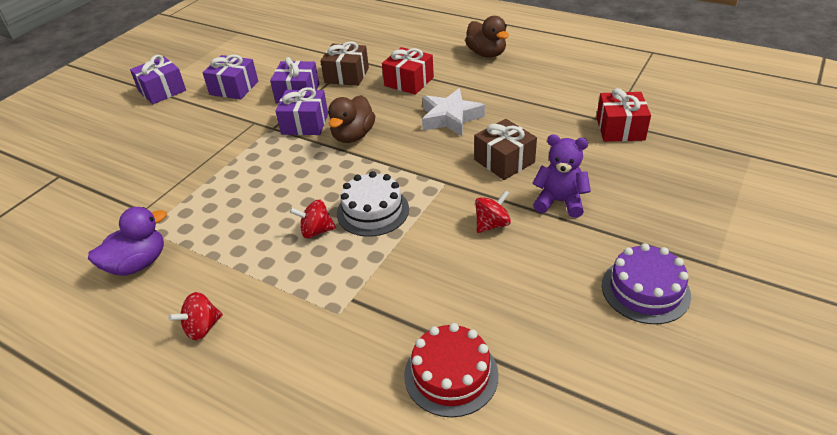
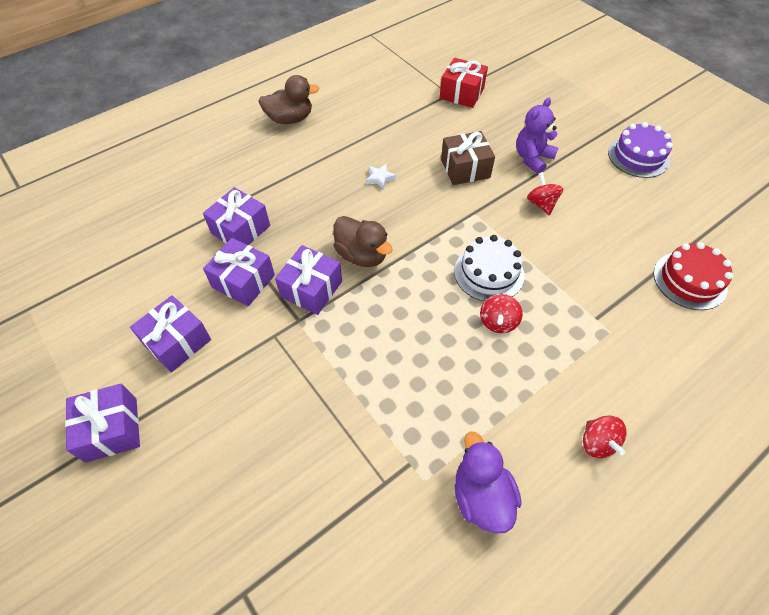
camera: 70 degrees left, 15 degrees up
(346, 75) = (241, 229): brown gift -> purple gift
(409, 82) = (295, 186): red gift -> none
(450, 118) = (380, 178): white star -> white star, size x0.48

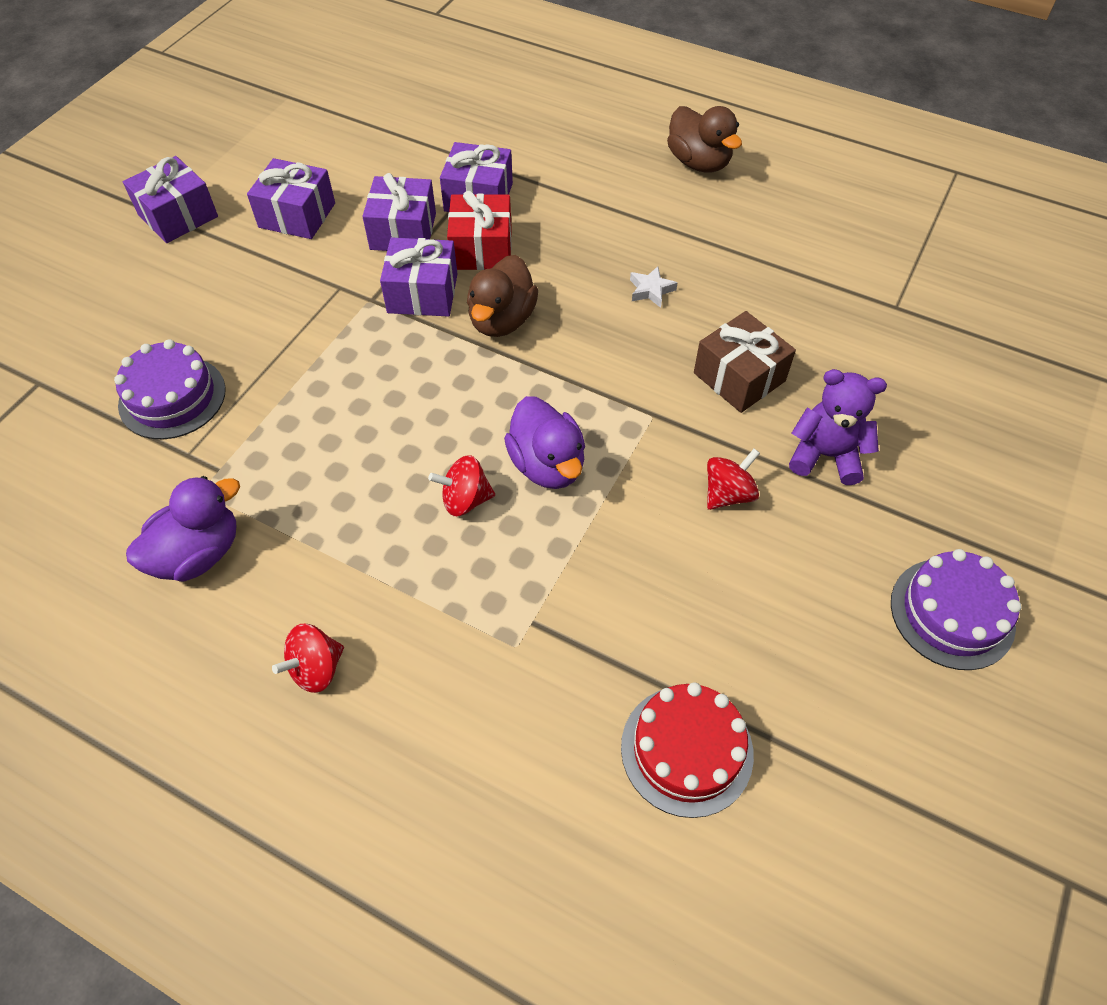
camera: 65 degrees right, 0 degrees up
(321, 481) = (172, 397): none -> purple cake
(462, 93) = (911, 321): red gift -> red gift (482, 248)
(489, 273) = (547, 465): white cake -> purple duck

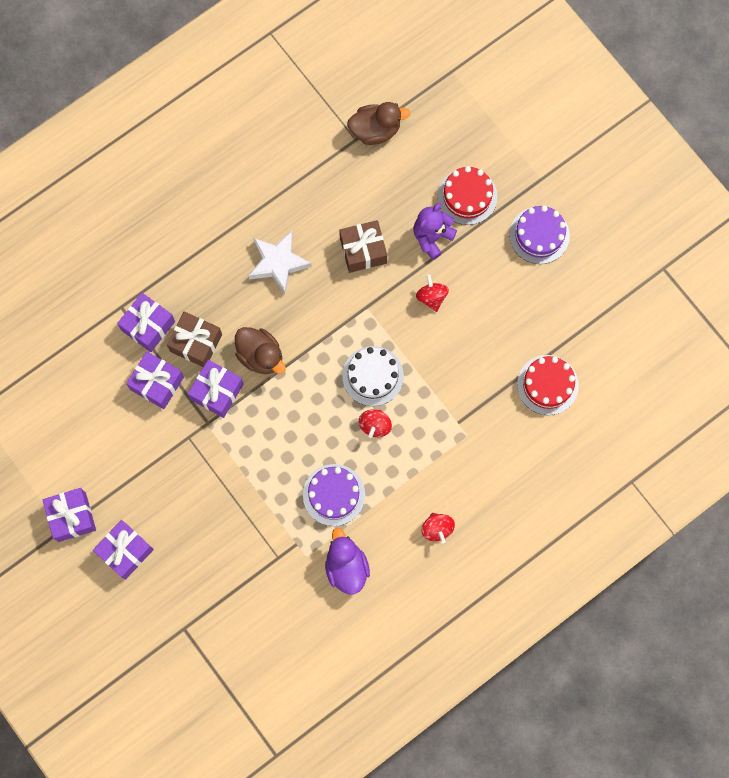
camera: 65 degrees left, 20 degrees up
(172, 397) = (232, 556): purple cake -> purple cake (334, 495)
(297, 215) = (109, 443): purple gift -> purple gift (125, 551)
(482, 248) = (196, 343): red gift -> brown gift
(547, 465) = (373, 376): purple duck -> white cake
(651, 290) = (278, 263): white star -> white star, size x2.10
(699, 162) = (184, 178): brown duck -> brown duck (375, 130)
(929, 476) = (467, 196): none -> red cake

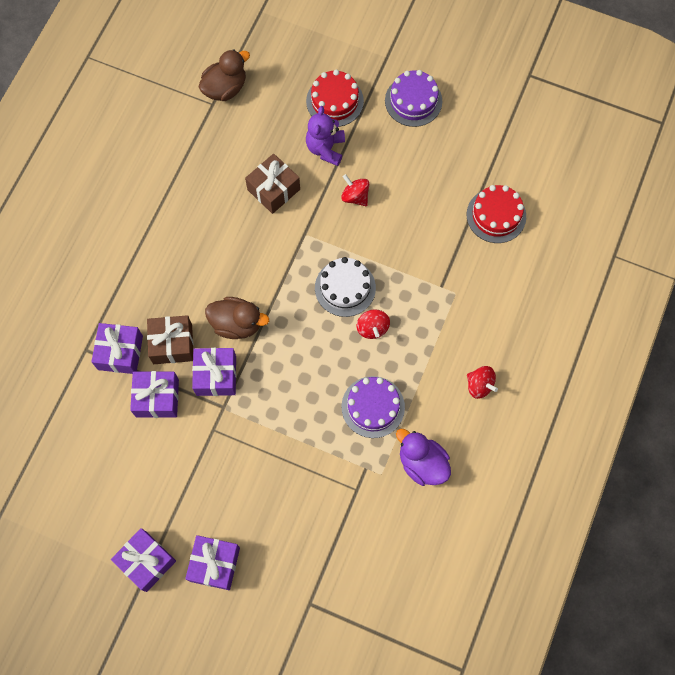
camera: 30 degrees left, 5 degrees down
(278, 263) = (206, 238): white star -> none

